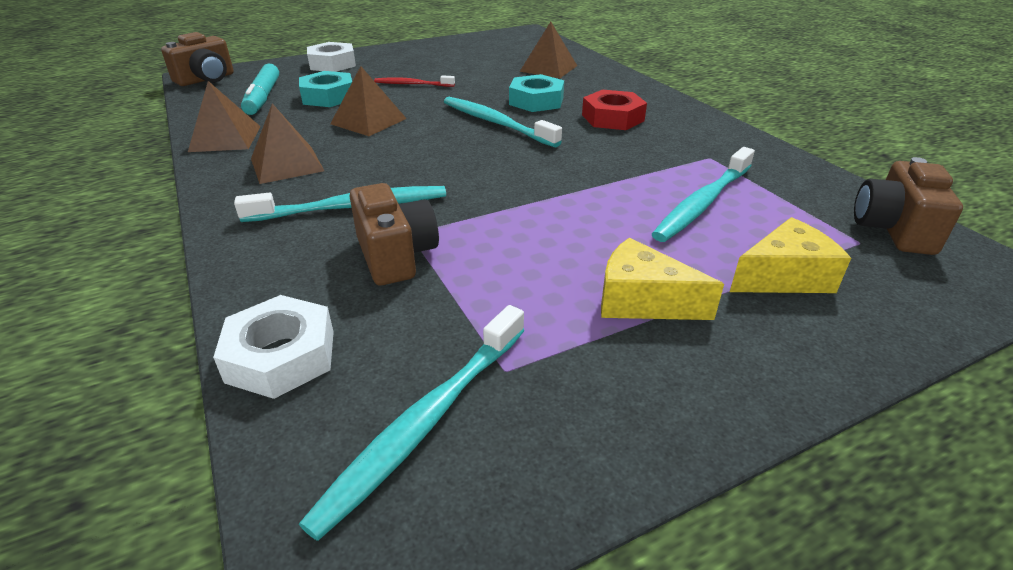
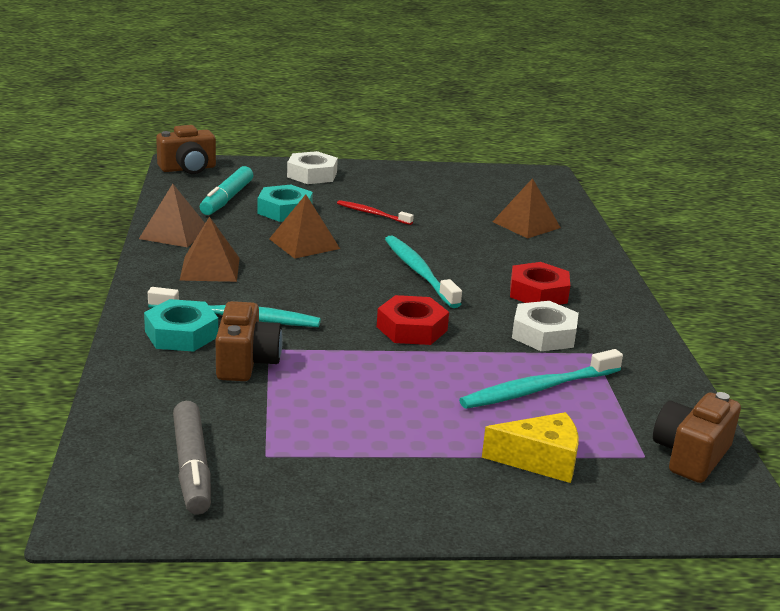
camera: 20 degrees right, 10 degrees down
(281, 356) = (127, 405): white nut -> white nut (543, 334)
(425, 422) = (192, 467): turquoise toothbrush -> grey marker
(536, 101) = (479, 258): turquoise nut -> turquoise nut (181, 334)
(536, 175) = (412, 328): none -> red nut
(642, 301) = (405, 443): yellow cheese -> none

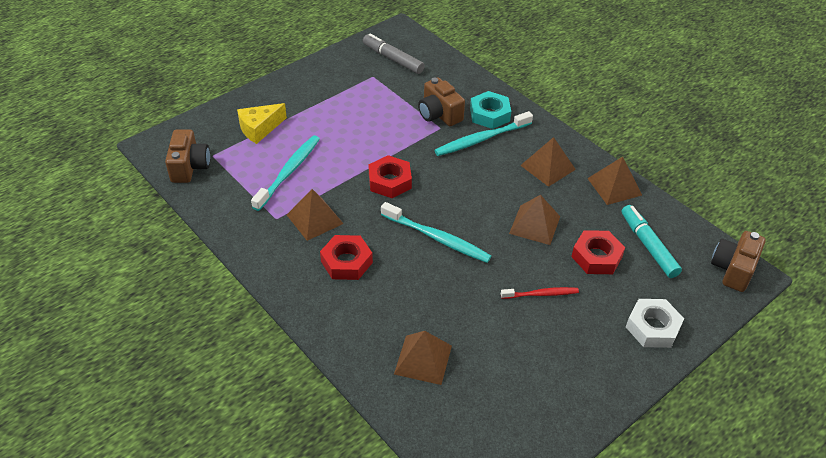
camera: 145 degrees right, 20 degrees up
(285, 210) = (596, 257): turquoise nut -> red nut
(543, 334) = (315, 219): white nut -> brown pyramid

